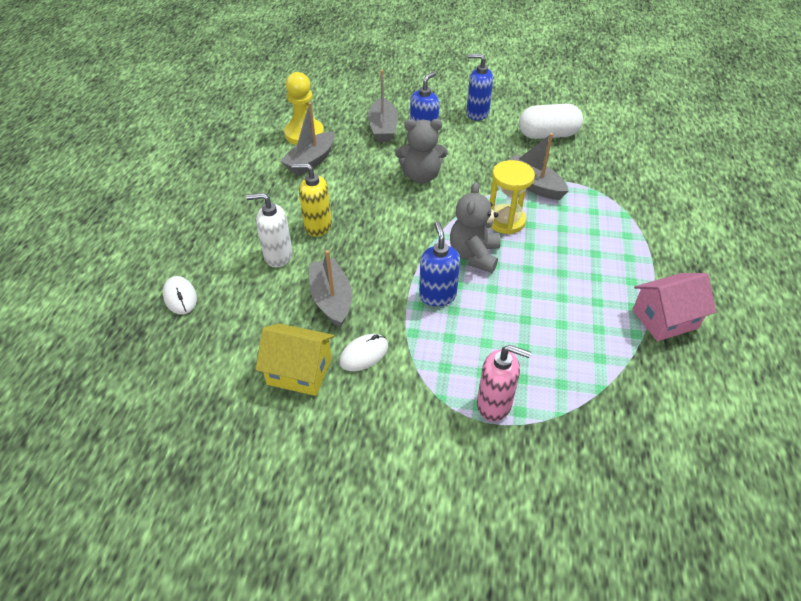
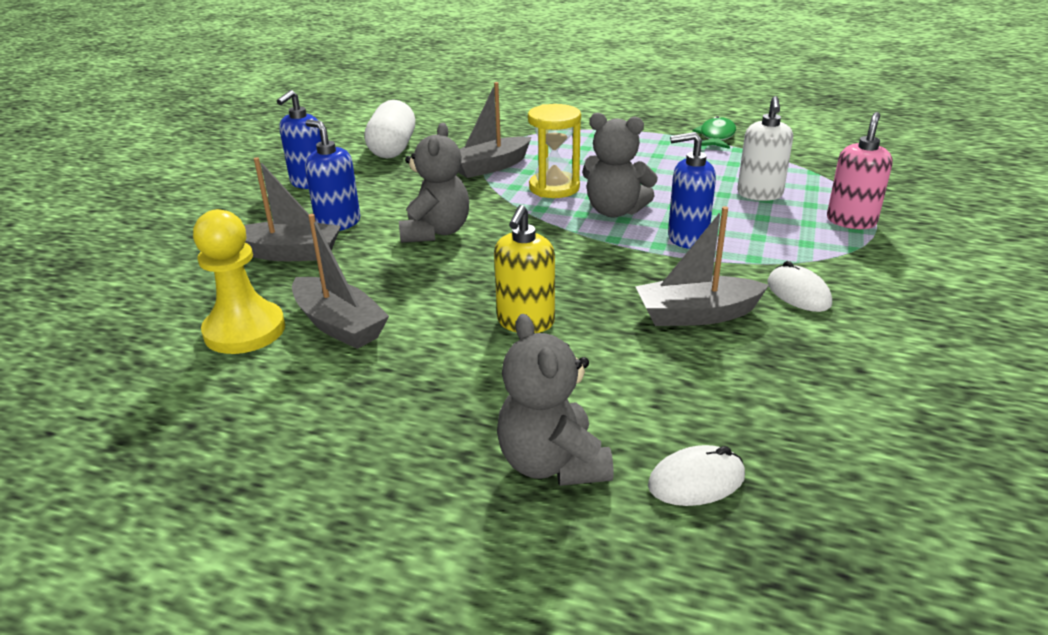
camera: 80 degrees left, 15 degrees down
(198, 247) = (552, 463): none -> grey teddy bear
(278, 256) = (593, 363): white soap dispenser -> white soap dispenser (759, 194)
(299, 371) = (842, 345): yellow house -> none
(664, 319) = (716, 136): pink house -> green fish

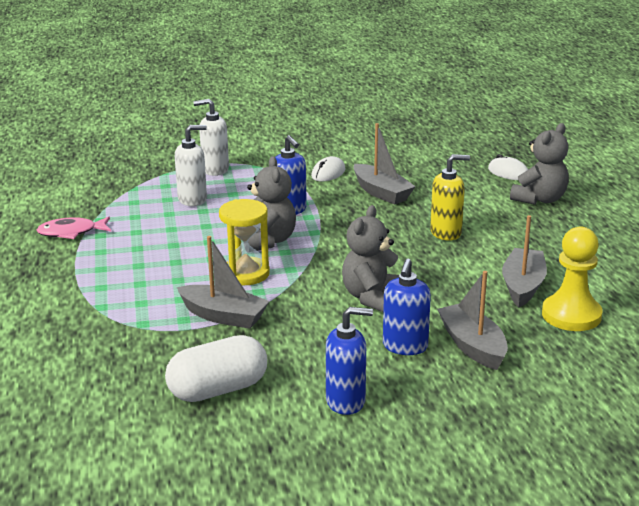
camera: 120 degrees left, 5 degrees down
(436, 232) = (372, 298): grey teddy bear -> grey teddy bear turned 45 degrees counterclockwise
(716, 136) = (71, 232): green fish -> pink fish
(851, 221) = (215, 170): pink soap dispenser -> white soap dispenser

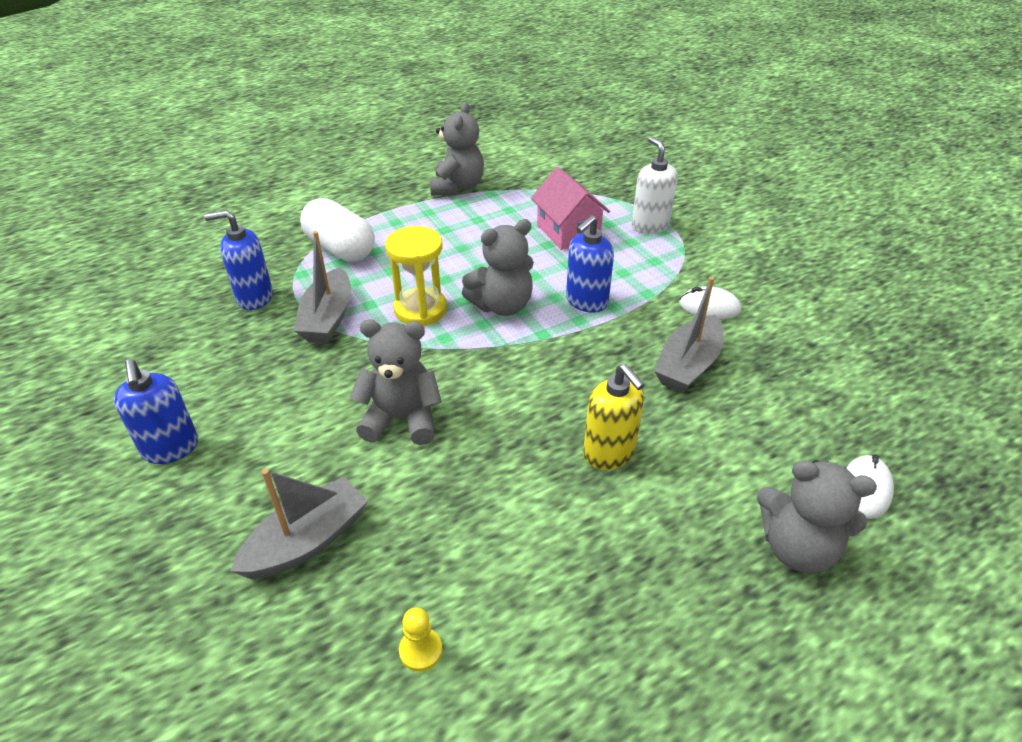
camera: 70 degrees right, 15 degrees up
(71, 232) = (457, 187): pink fish -> grey teddy bear
(192, 199) = (568, 231): white soap dispenser -> pink house
(218, 390) = (189, 351): white capsule -> white capsule (340, 248)
(405, 346) = (293, 473): blue soap dispenser -> blue soap dispenser (254, 297)
(523, 286) = (489, 571): grey boat -> none
(571, 315) = (421, 650): yellow pawn -> yellow pawn, size x0.46

